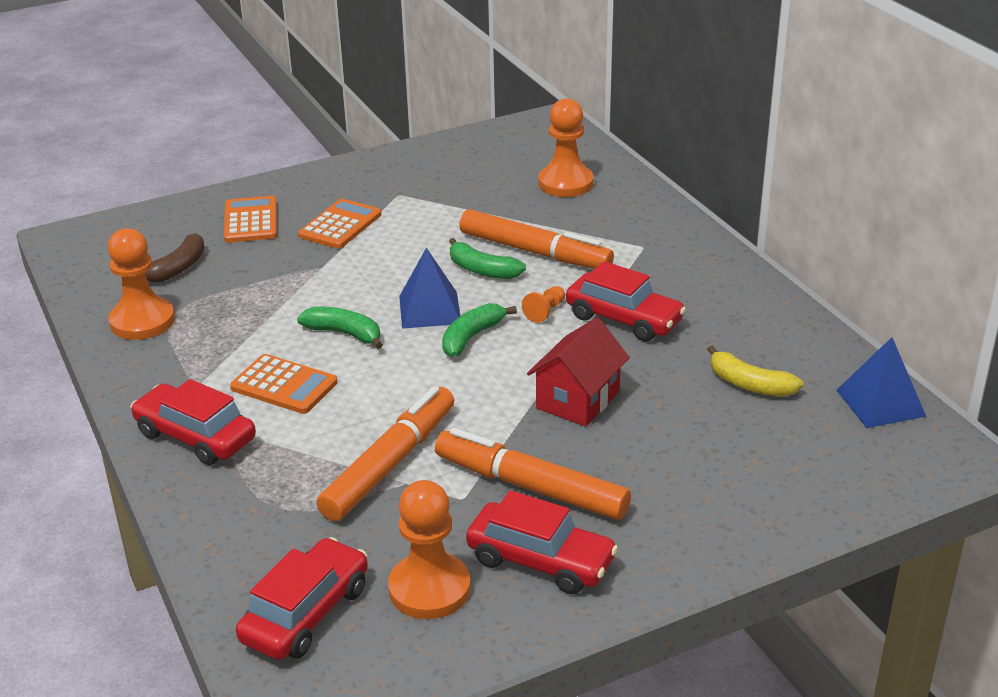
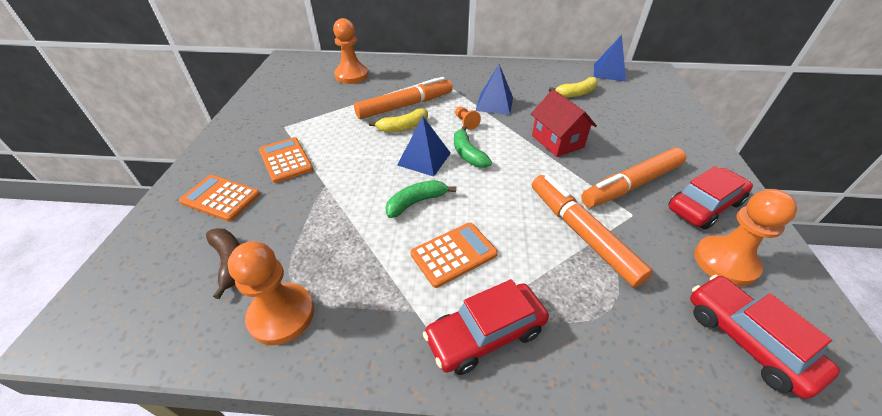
camera: 60 degrees left, 10 degrees up
(482, 270) = (403, 127): green banana -> yellow banana
(624, 319) = (494, 104): red car -> blue pyramid

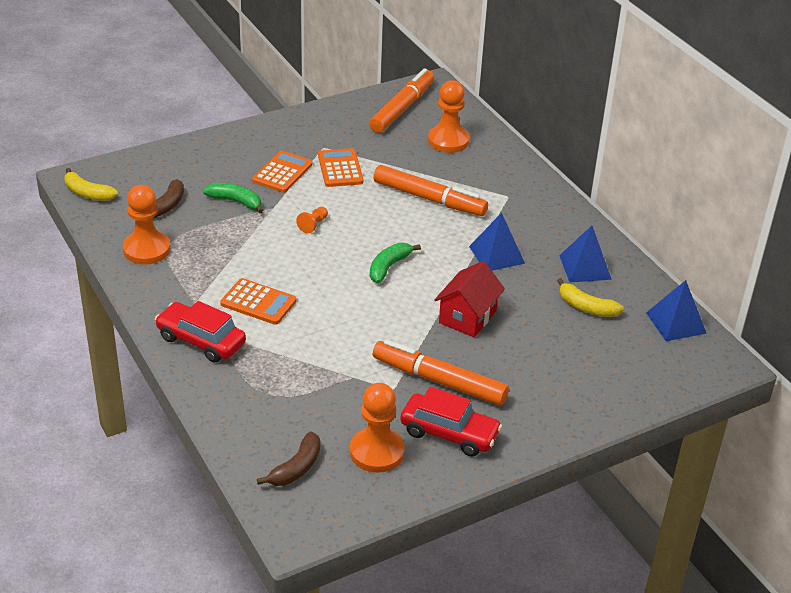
camera: 55 degrees right, 5 degrees down
(221, 198) = (214, 167): orange calculator -> orange calculator (340, 168)
(403, 127) = (392, 213): yellow banana -> yellow banana (87, 193)
(416, 202) = (297, 262): green banana -> green banana (235, 202)
(424, 159) = (356, 244): blue pyramid -> blue pyramid (585, 267)
(466, 122) = (440, 248): orange pawn -> orange pawn (313, 225)
(581, 233) = (340, 363): orange marker -> orange marker (402, 108)
(746, 340) = (296, 468): red car -> brown banana

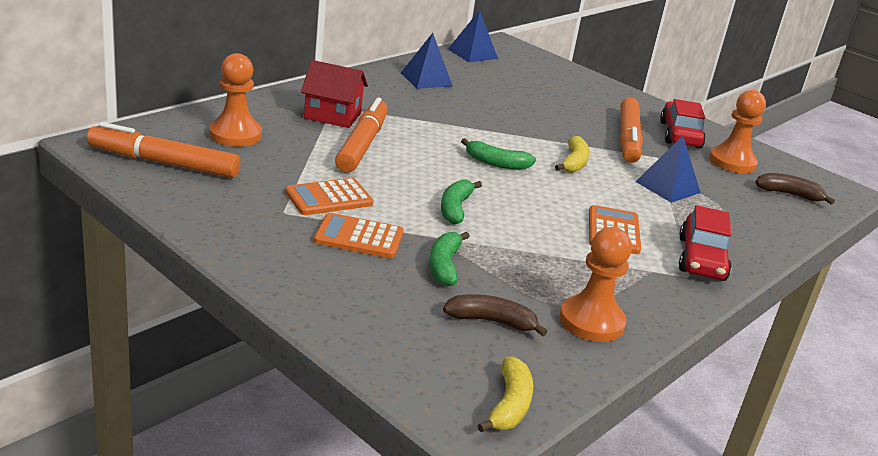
camera: 110 degrees left, 10 degrees down
(313, 225) = (455, 208): orange pawn -> green banana
(467, 317) = (537, 127): red house -> red house (332, 116)
(497, 255) = (436, 113): blue pyramid -> blue pyramid (667, 187)
(586, 307) = (481, 81): yellow banana -> yellow banana (573, 163)

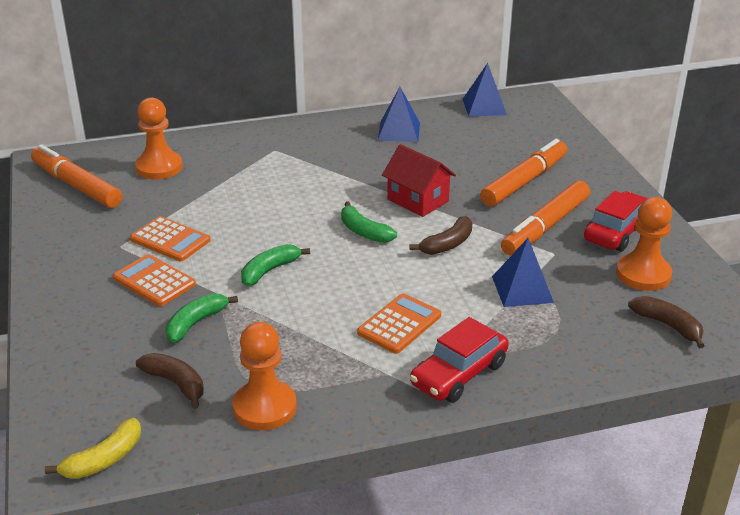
camera: 35 degrees right, 5 degrees up
(329, 198) = (170, 240): orange calculator -> orange calculator turned 150 degrees counterclockwise
(332, 116) = (263, 159): red house -> red house (418, 200)
(362, 144) = (257, 192): orange marker -> orange marker (524, 181)
(573, 163) = (447, 244): yellow banana -> brown banana

